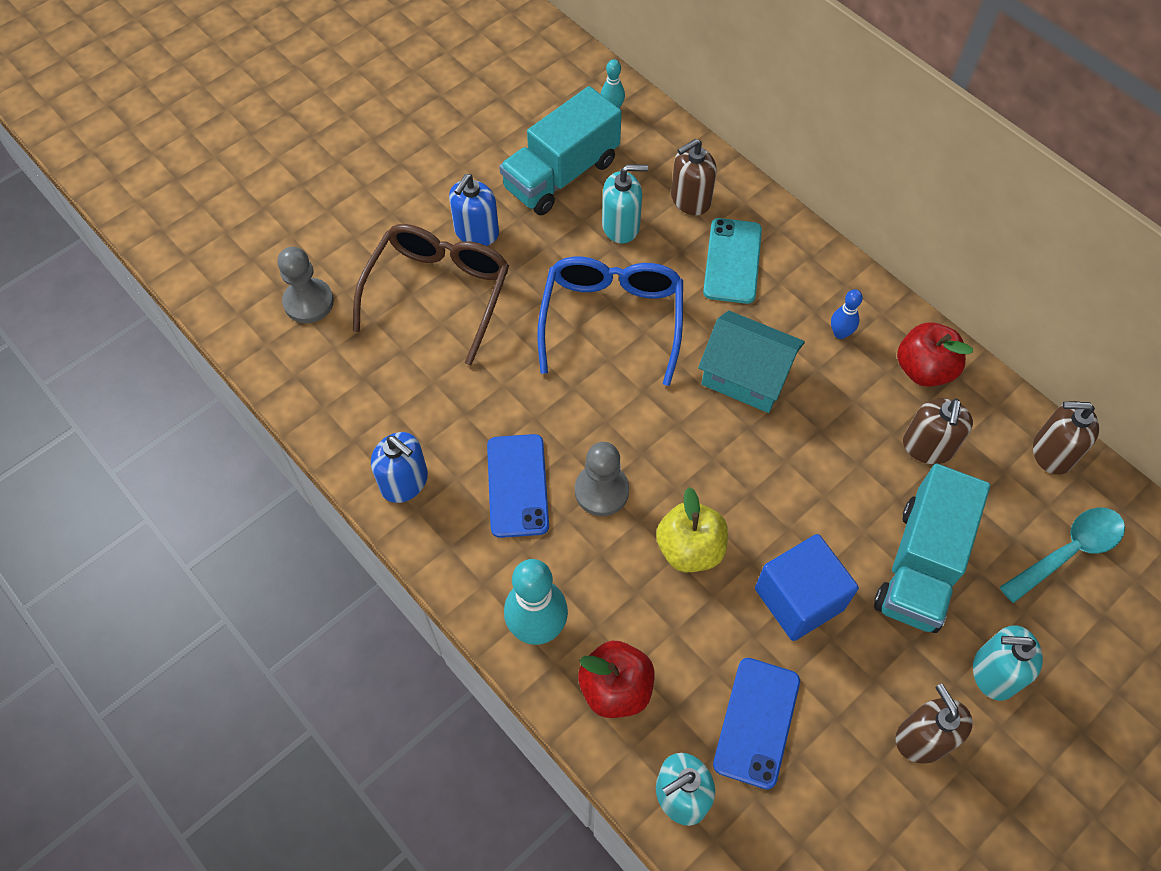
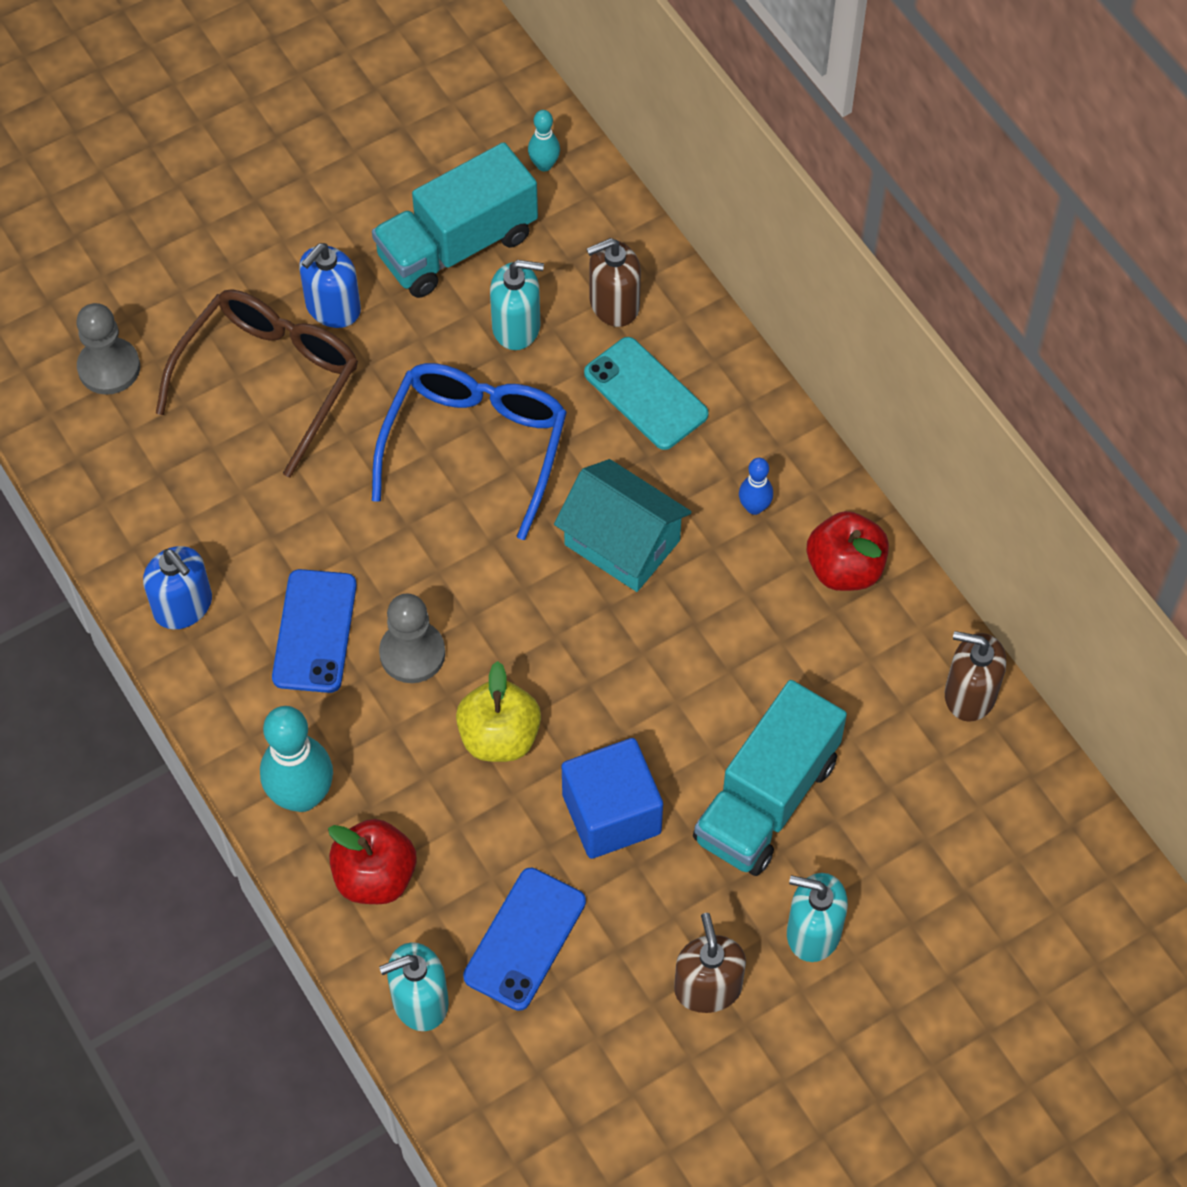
camera: 10 degrees right, 0 degrees up
(732, 261) = (646, 394): turquoise phone -> turquoise phone turned 60 degrees counterclockwise
(928, 447) = (819, 663): brown soap dispenser -> none
(1068, 551) = (948, 812): turquoise spoon -> none

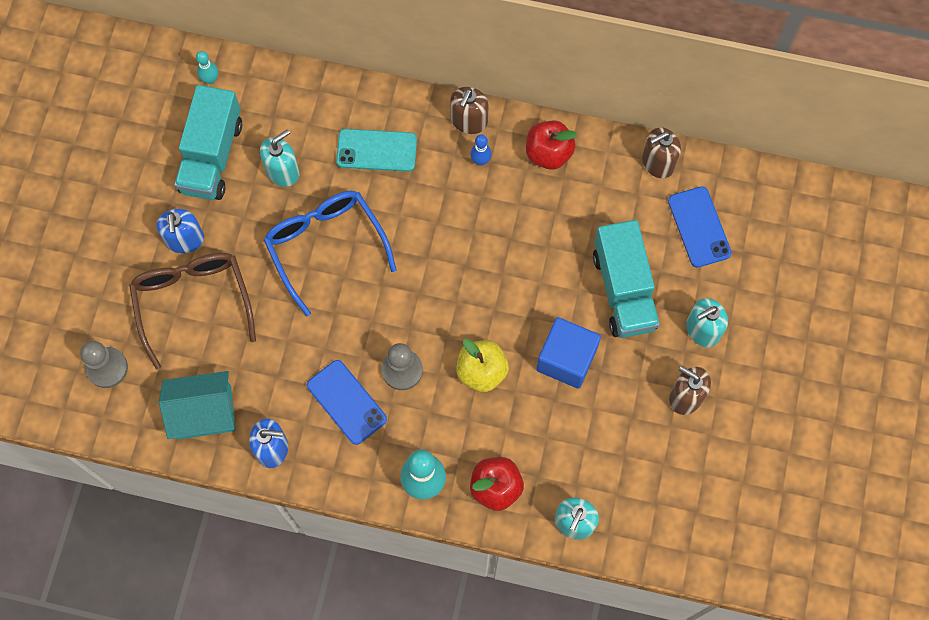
camera: 45 degrees left, 10 degrees up
(525, 939) = (589, 451): blue phone -> blue phone (699, 227)
(614, 304) = (316, 120): brown soap dispenser -> brown soap dispenser (469, 121)
(622, 542) = (440, 231): turquoise house -> turquoise house (204, 412)

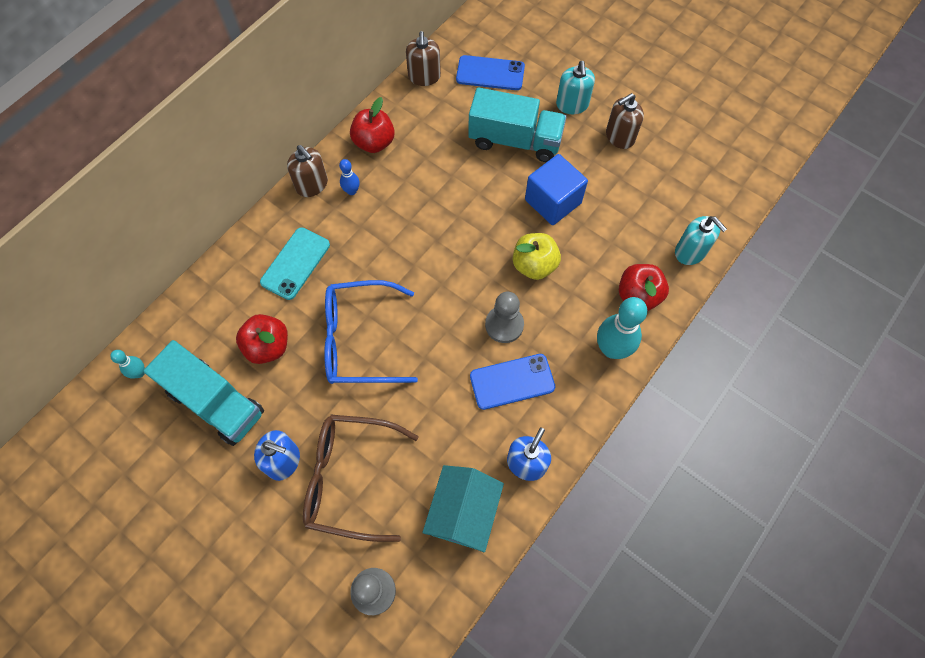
camera: 65 degrees left, 5 degrees down
(282, 171) = (268, 346): turquoise soap dispenser -> red apple

